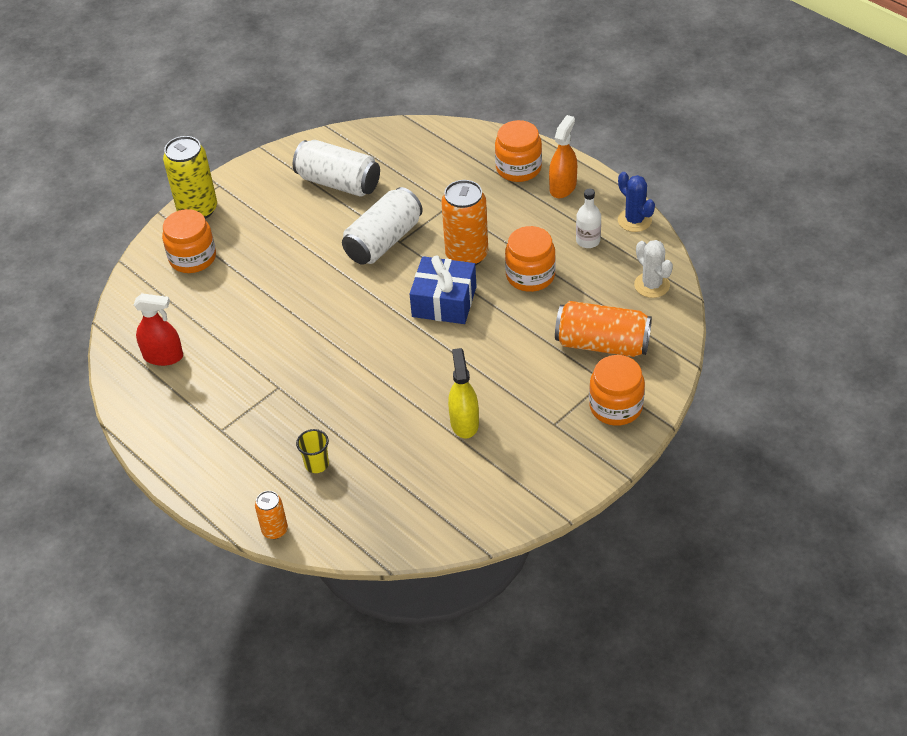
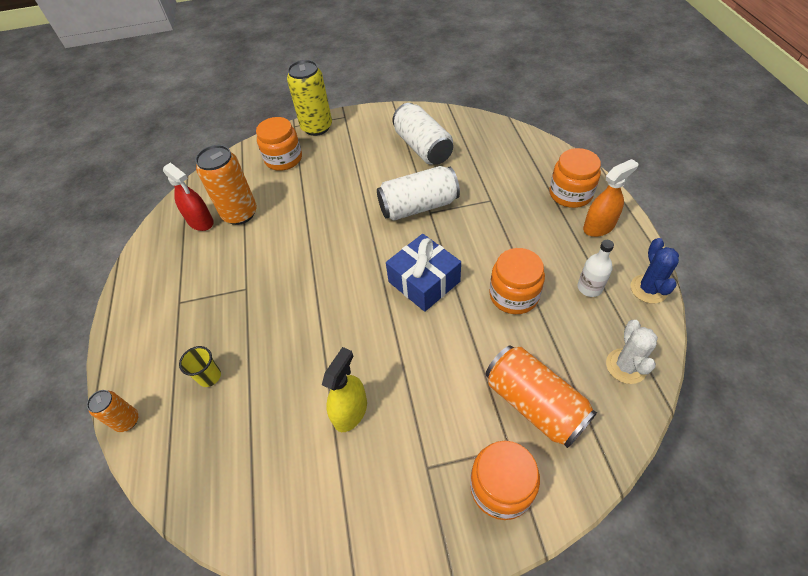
camera: 35 degrees right, 5 degrees up
(467, 255) = (473, 249): orange can -> orange can (240, 214)

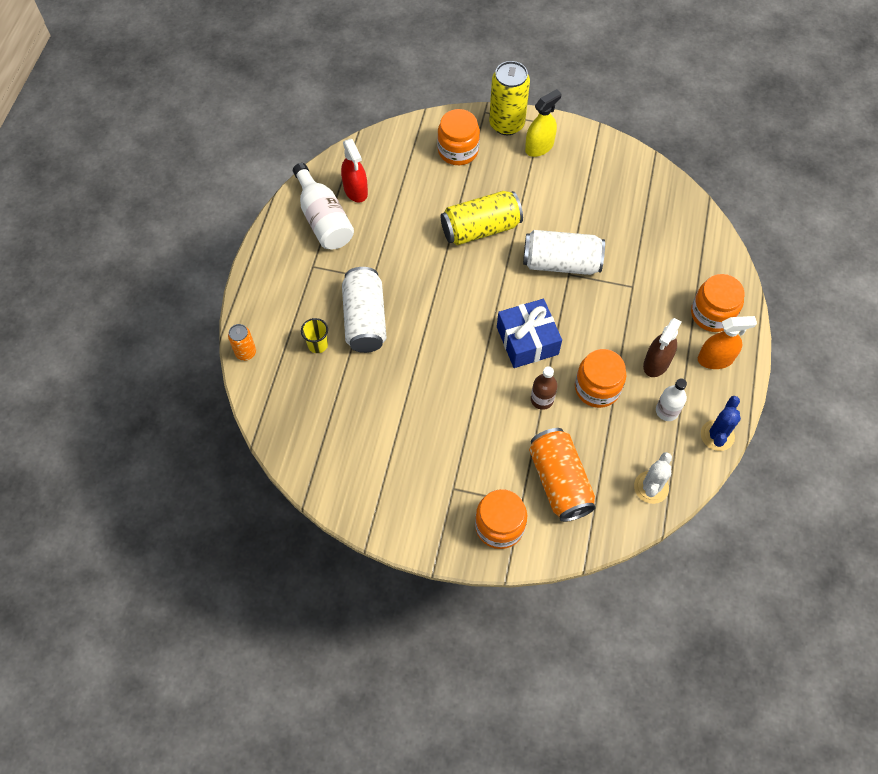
camera: 20 degrees right, 10 degrees up
(176, 257) = (323, 219): none -> white bottle
(240, 214) = (394, 197): orange can -> none
(332, 208) = (480, 228): none -> yellow can
(350, 412) = (415, 422): yellow spray bottle -> yellow spray bottle (539, 147)
(423, 147) = (600, 196): white can -> white can (365, 319)
(468, 329) = (542, 399): none -> brown bottle
(552, 251) = (656, 363): none -> brown spray bottle

